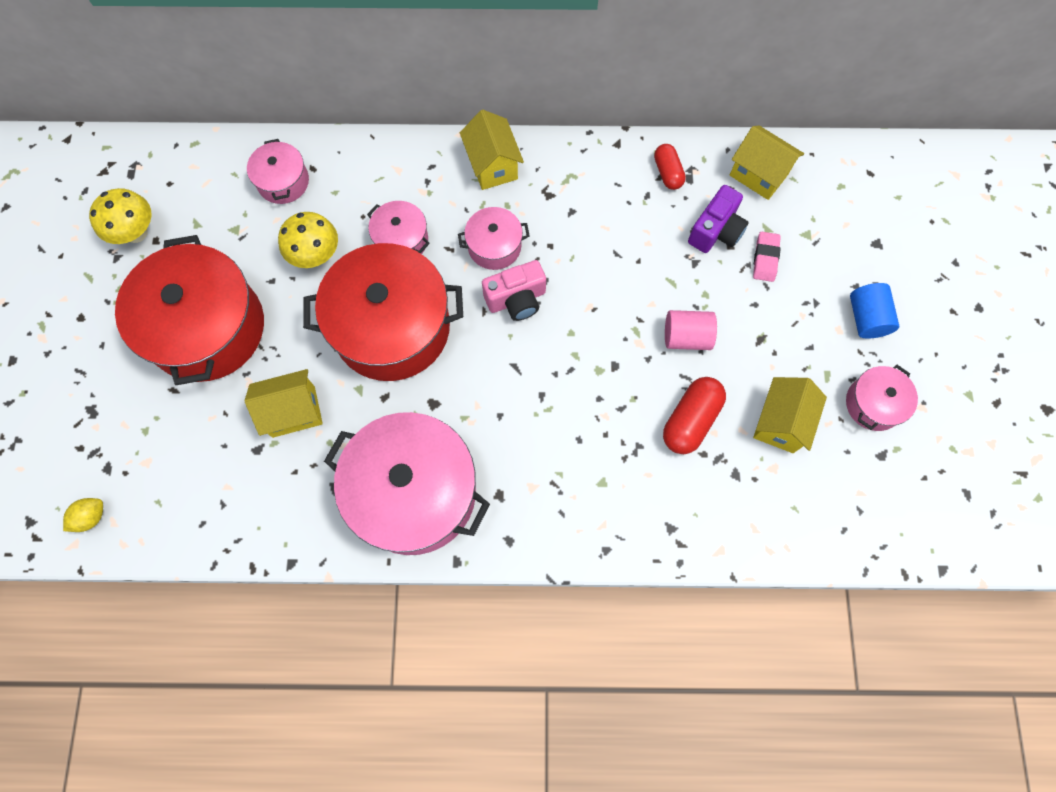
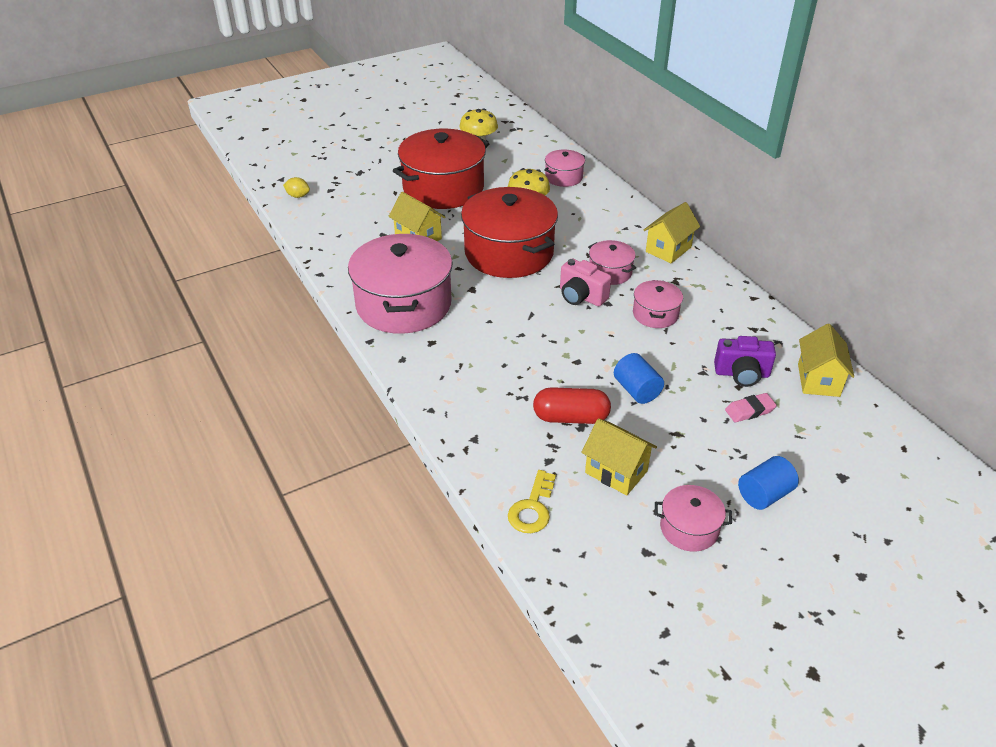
camera: 60 degrees right, 30 degrees down
(401, 240) = (573, 234): pink pot -> pink pot (655, 314)
(667, 173) = (760, 331): red capsule -> none
(686, 337) = (636, 390): pink cylinder -> blue cylinder
(780, 422) = (616, 472): yellow house -> yellow house turned 45 degrees clockwise
(787, 523) = (532, 508): none -> yellow key

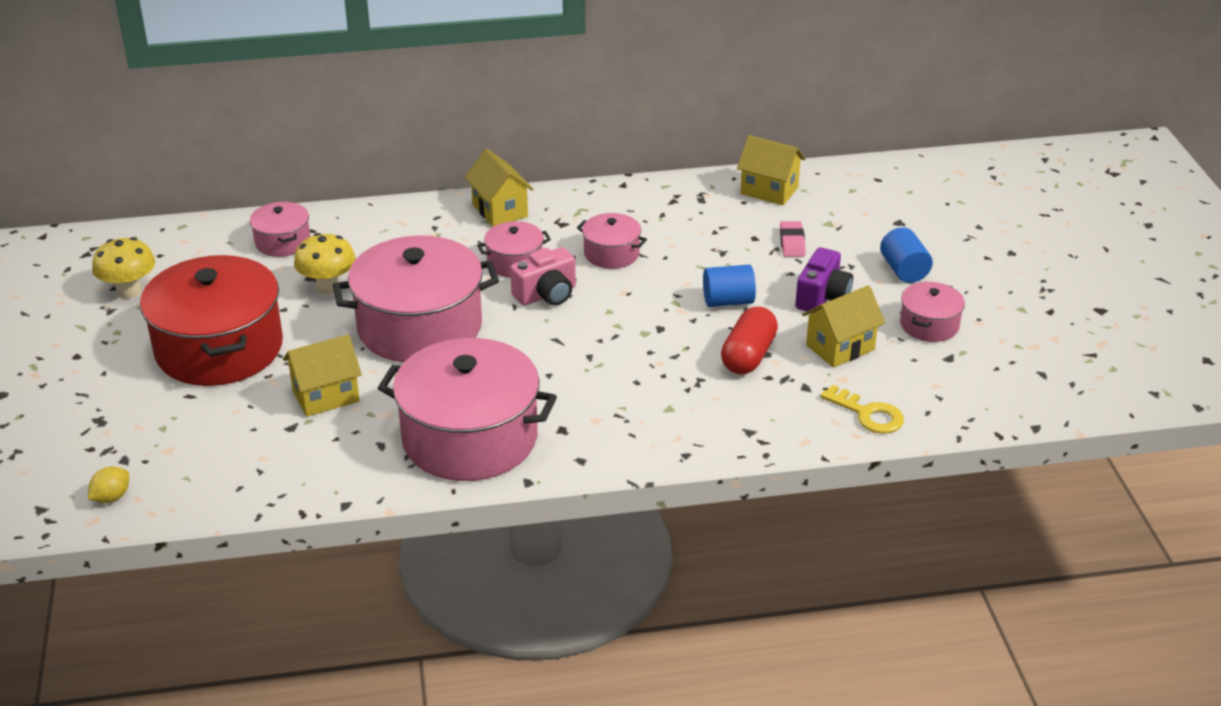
camera: 70 degrees left, 5 degrees down
(509, 253) = (419, 327): red pot -> pink pot
(742, 374) = (737, 230): purple camera -> purple camera (822, 297)

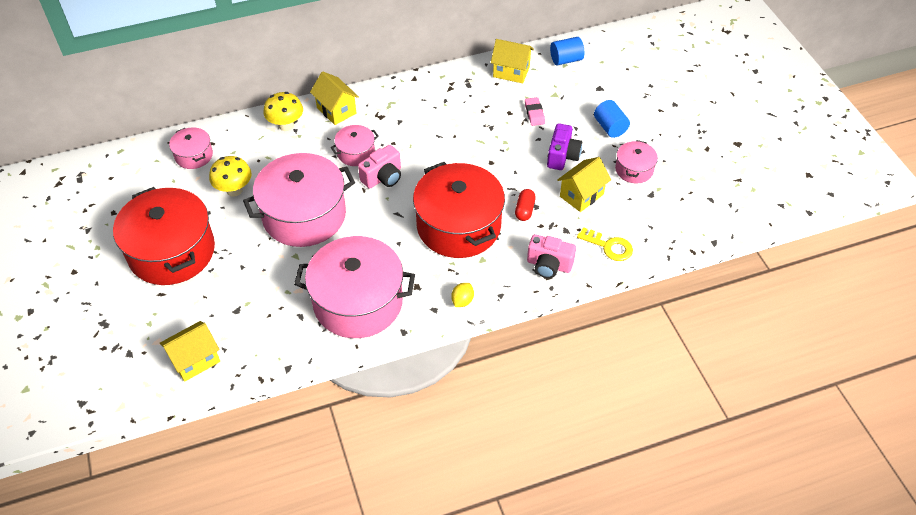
camera: 10 degrees left, 15 degrees up
(111, 497) = (128, 386): yellow lemon -> yellow lemon (462, 301)
(129, 291) = (97, 212): yellow mushroom -> yellow mushroom (286, 125)
(326, 396) = (254, 281): yellow house -> yellow house (195, 360)
(611, 253) = (418, 137): pink pot -> none
(644, 364) = (458, 226): none -> red pot
(728, 301) = (502, 167): blue cylinder -> blue cylinder (566, 60)
(748, 356) = (524, 210): red capsule -> red capsule, size x0.64
(769, 427) = (549, 265): none -> pink camera

